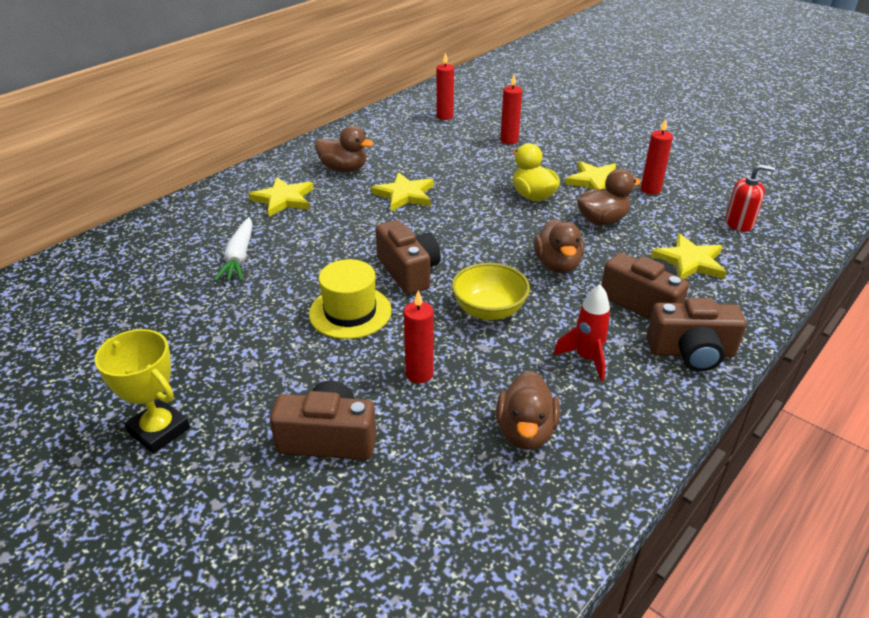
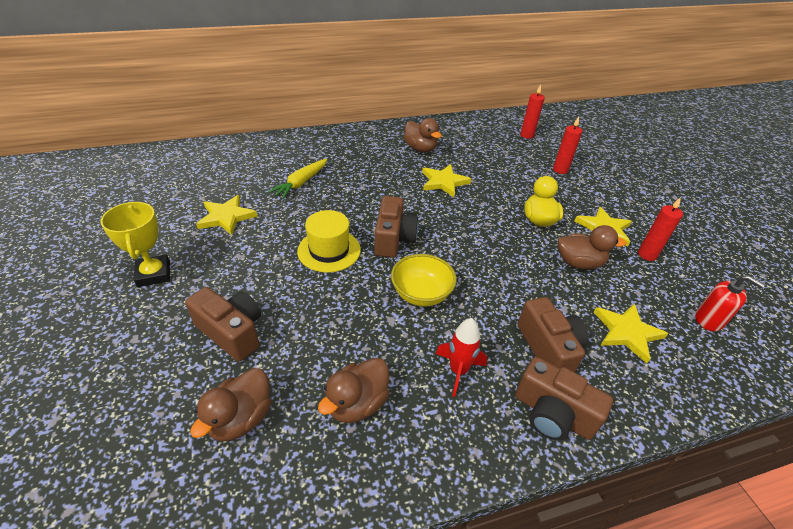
camera: 30 degrees right, 5 degrees up
(239, 257) = (301, 183): white carrot -> yellow carrot
(283, 199) = (363, 155): yellow star -> yellow star (226, 217)
(419, 374) = (329, 317): red candle -> none
(557, 265) = (506, 283): brown duck -> brown duck (241, 418)

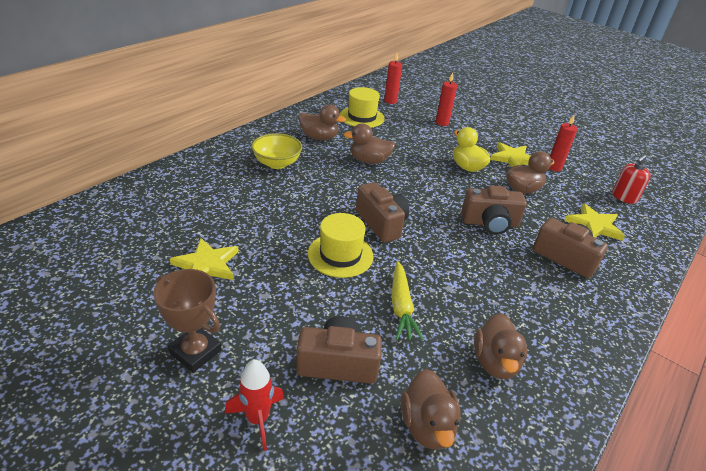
camera: 35 degrees left, 5 degrees down
(154, 274) = (195, 352): yellow trophy -> brown trophy
(301, 183) = (245, 205): yellow carrot -> yellow carrot (401, 306)
(421, 294) = (449, 258): yellow bowl -> yellow bowl (277, 163)
(444, 182) = (369, 161): yellow star -> brown duck
(458, 371) = (531, 301): red rocket -> red rocket (258, 419)
(481, 142) = (362, 117): none -> yellow hat
(552, 414) = (609, 299): brown camera -> brown camera (490, 223)
(709, 320) = (624, 197): red soap dispenser -> red soap dispenser turned 135 degrees clockwise

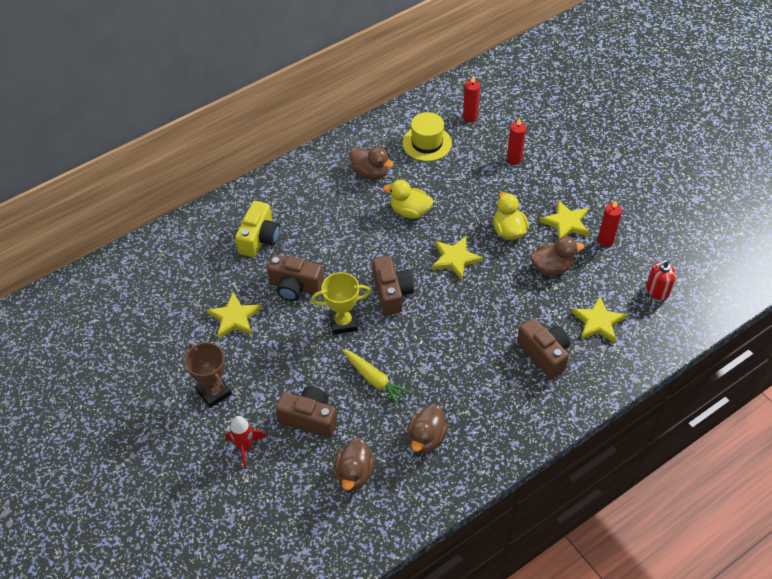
camera: 20 degrees right, 15 degrees up
(220, 192) = (259, 238): none -> yellow camera
(277, 163) = (318, 206): yellow bowl -> none
(340, 255) = (343, 323): yellow hat -> yellow trophy
(369, 161) = (410, 211): brown duck -> yellow duck
(401, 306) = (374, 380): yellow carrot -> yellow carrot turned 60 degrees counterclockwise
(430, 191) = (455, 259): none -> yellow star
(490, 223) = (494, 306): brown camera -> brown camera (295, 286)

